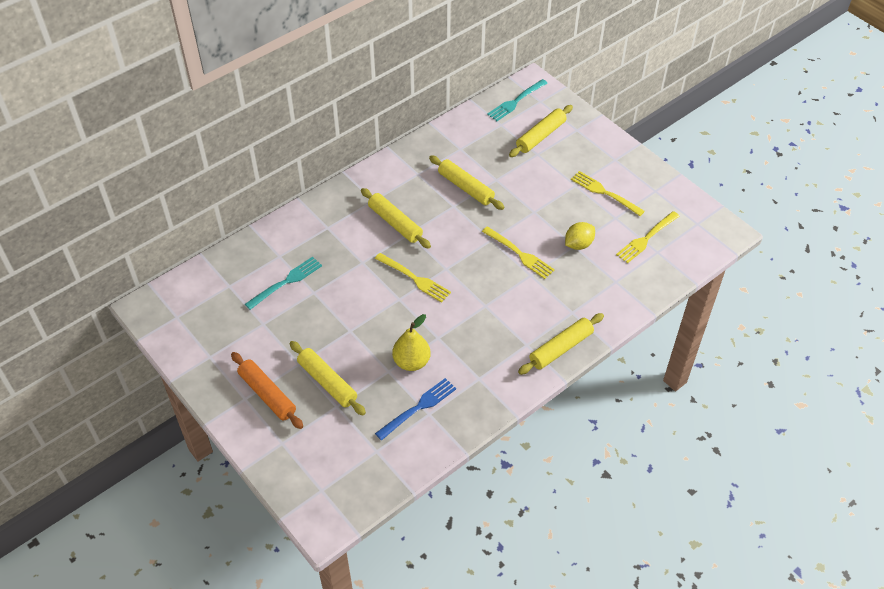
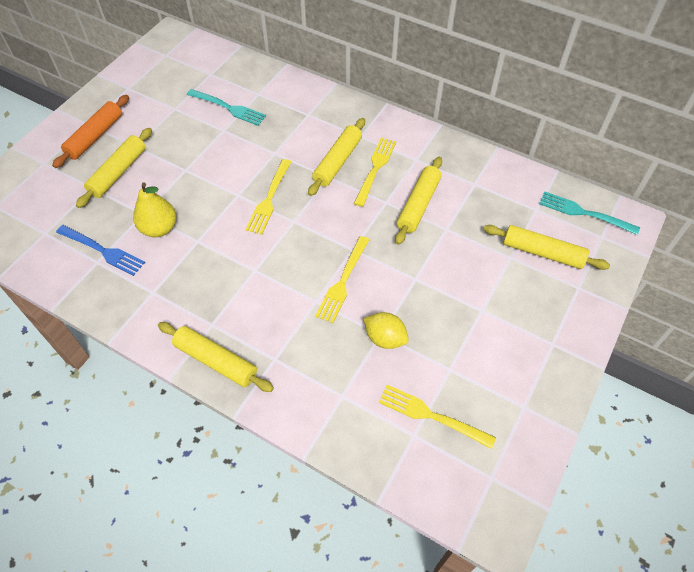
camera: 70 degrees right, 5 degrees up
(604, 193) = (486, 346): yellow fork -> yellow fork (375, 169)

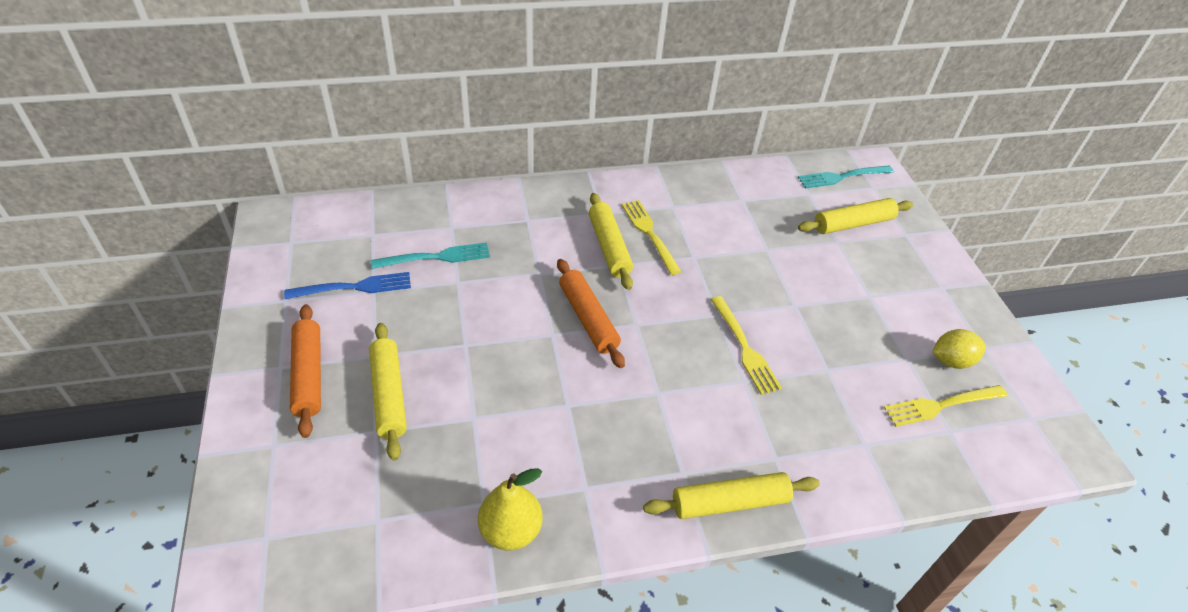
camera: 45 degrees left, 10 degrees down
(102, 251) = (476, 487): blue fork -> blue fork (354, 287)
(159, 228) = (511, 420): yellow pear -> yellow pear (511, 530)
(269, 199) = (588, 319): yellow fork -> orange rolling pin
(385, 338) = (834, 370): yellow lemon -> yellow lemon (951, 361)
(418, 205) = (722, 243): yellow rolling pin -> none

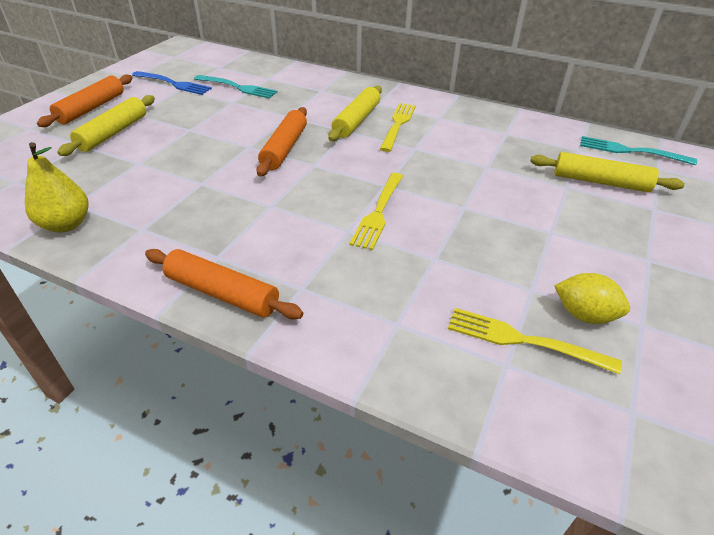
camera: 40 degrees right, 5 degrees down
(729, 502) = (222, 293): yellow rolling pin -> orange rolling pin

